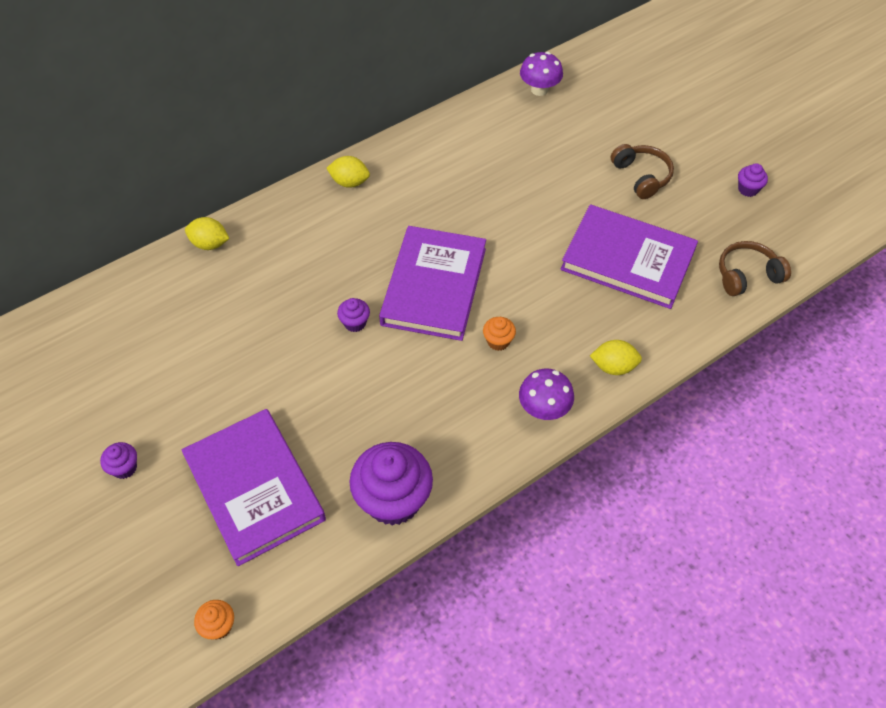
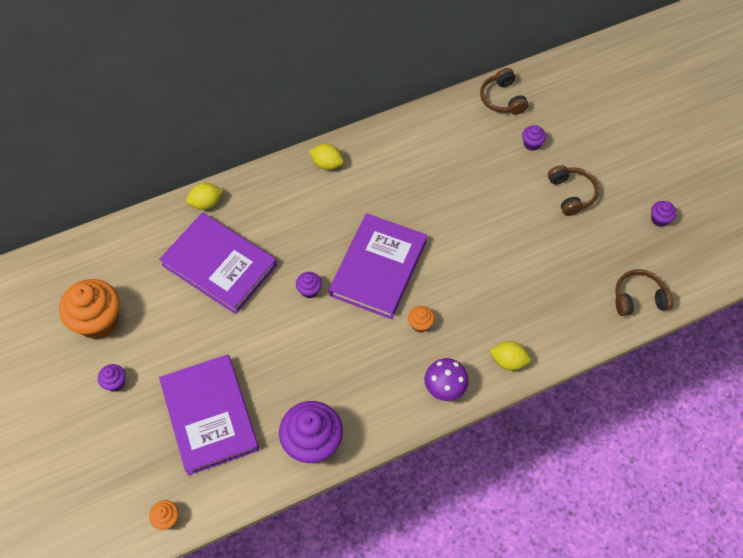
camera: 10 degrees right, 5 degrees up
(92, 397) = (98, 321): none -> orange cupcake
(210, 244) = (206, 203): yellow lemon -> yellow lemon turned 45 degrees counterclockwise
(539, 89) = (502, 99): purple mushroom -> brown headphones
(583, 131) = (532, 144): none -> purple cupcake
(628, 260) = (542, 269): purple book -> purple book (219, 265)

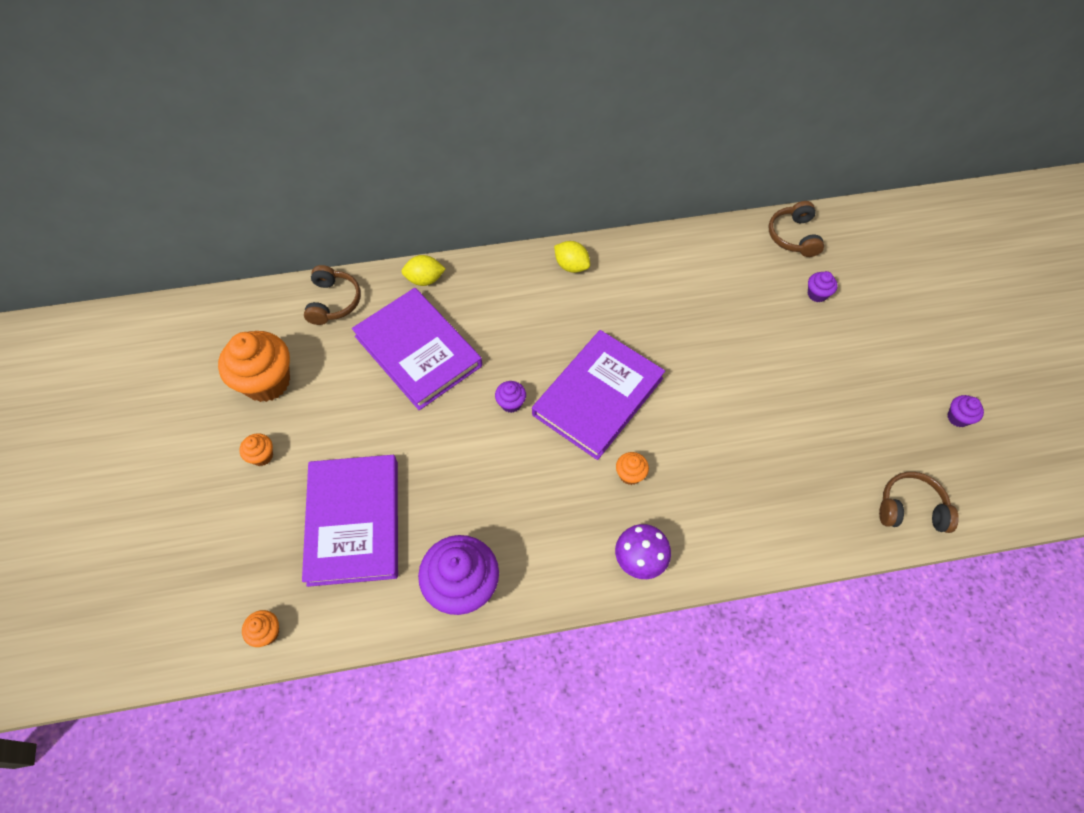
camera: 15 degrees right, 0 degrees up
(115, 383) = (262, 456): purple cupcake -> orange cupcake
(508, 361) = (727, 546): yellow lemon -> none
(571, 194) = (852, 362): brown headphones -> brown headphones (333, 302)

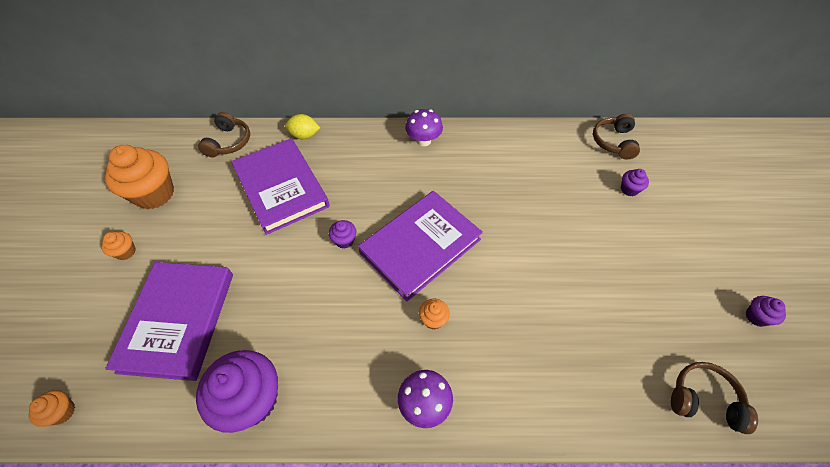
camera: 10 degrees right, 5 degrees down
(571, 266) = (423, 140): yellow lemon -> purple mushroom

